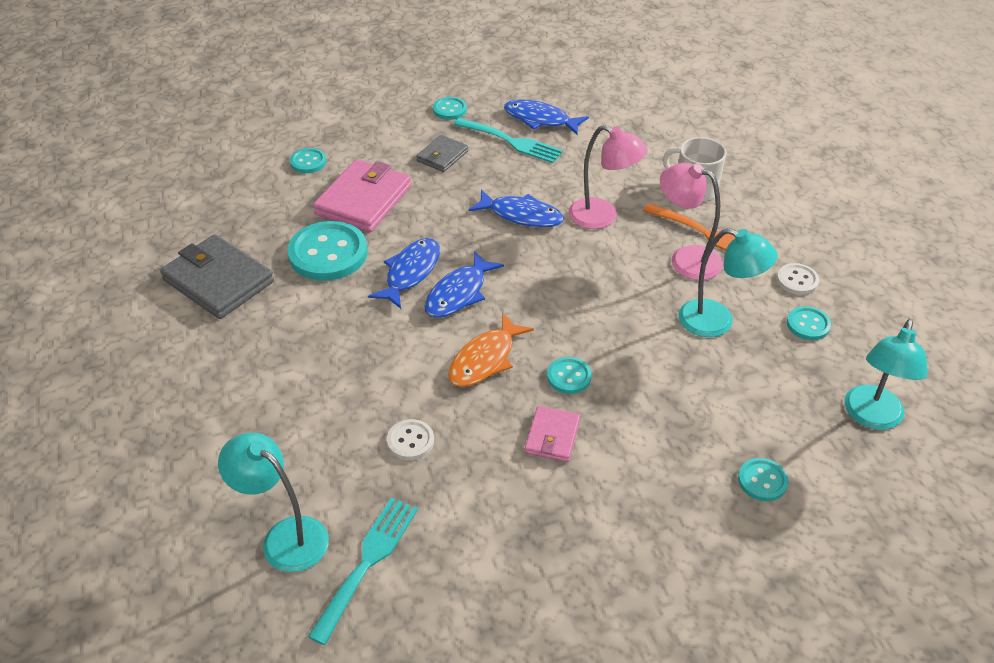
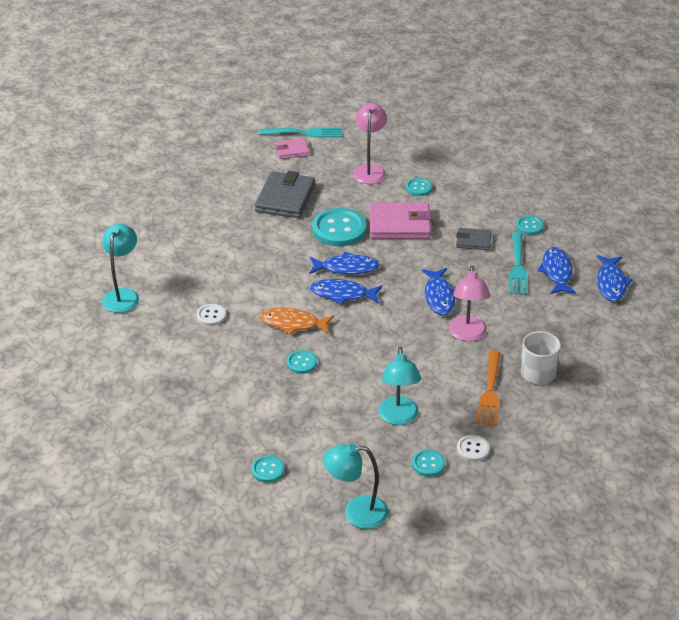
camera: 65 degrees right, 5 degrees down
(367, 562) = (123, 329): turquoise fork -> turquoise fork (305, 133)
(552, 436) = (248, 370): pink wallet -> pink wallet (292, 151)
(583, 93) = (611, 283): none -> blue fish
(685, 259) = (453, 387): pink lamp -> pink lamp (369, 170)

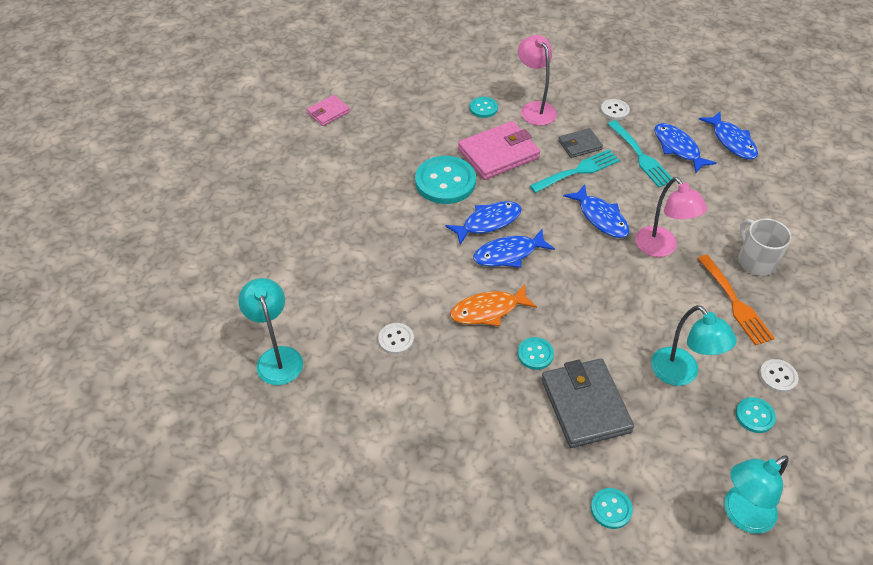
camera: 30 degrees left, 10 degrees up
(285, 198) = (363, 168): grey wallet -> grey wallet (585, 405)
(305, 133) = (326, 89): turquoise fork -> turquoise fork (578, 171)
(369, 170) = (422, 106): pink lamp -> pink lamp (534, 108)
(529, 226) = (614, 110): turquoise button -> white button

